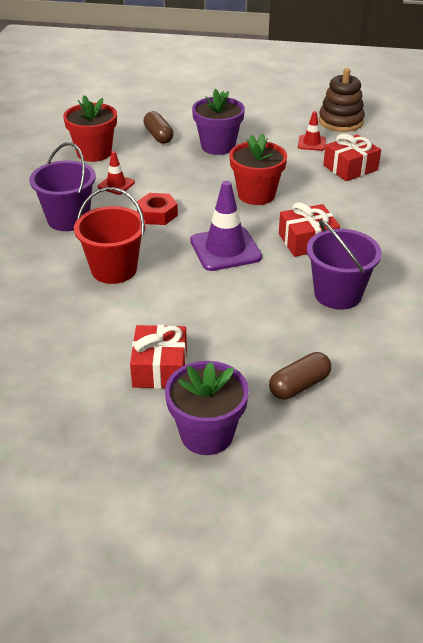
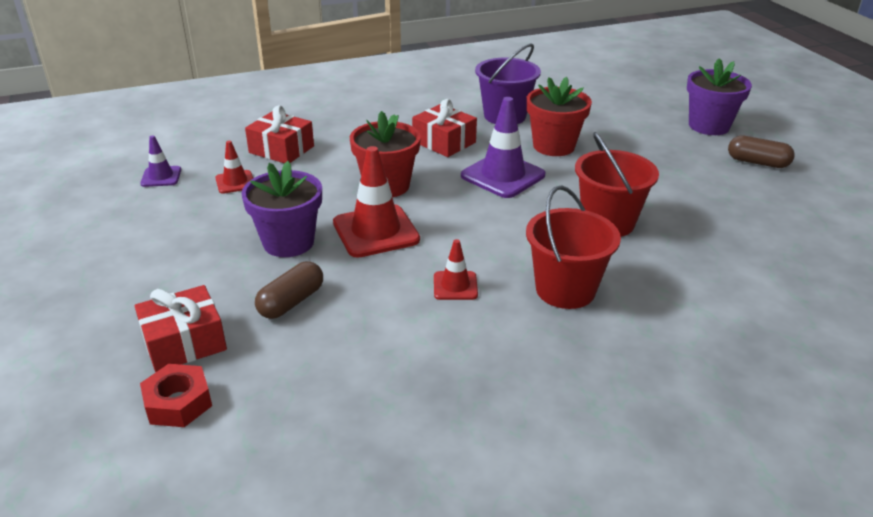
camera: 120 degrees left, 5 degrees down
(68, 219) = (565, 290): purple bucket -> red bucket
(94, 153) = (389, 343): red flower pot -> red flower pot (553, 146)
(157, 214) = (487, 232): red nut -> red nut (178, 403)
(160, 368) = (684, 159): red gift -> red gift (184, 342)
(201, 175) = (376, 231): none -> red traffic cone
(299, 385) = (621, 109): brown capsule -> brown capsule (757, 163)
(341, 121) = (161, 177): brown stacking toy -> purple traffic cone

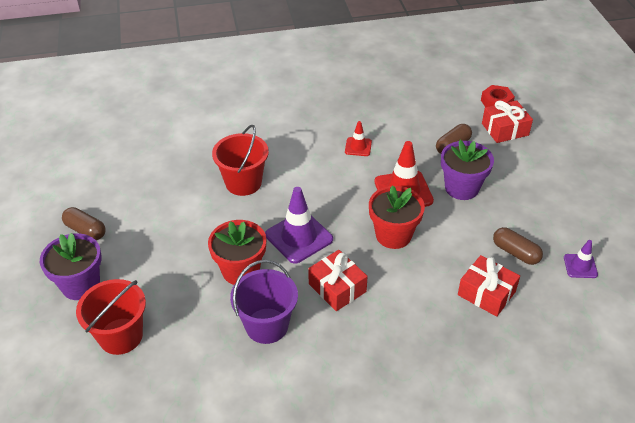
camera: 170 degrees left, 10 degrees up
(235, 182) = (515, 252): red traffic cone -> brown capsule
(565, 290) = (296, 138): red bucket -> red bucket (121, 336)

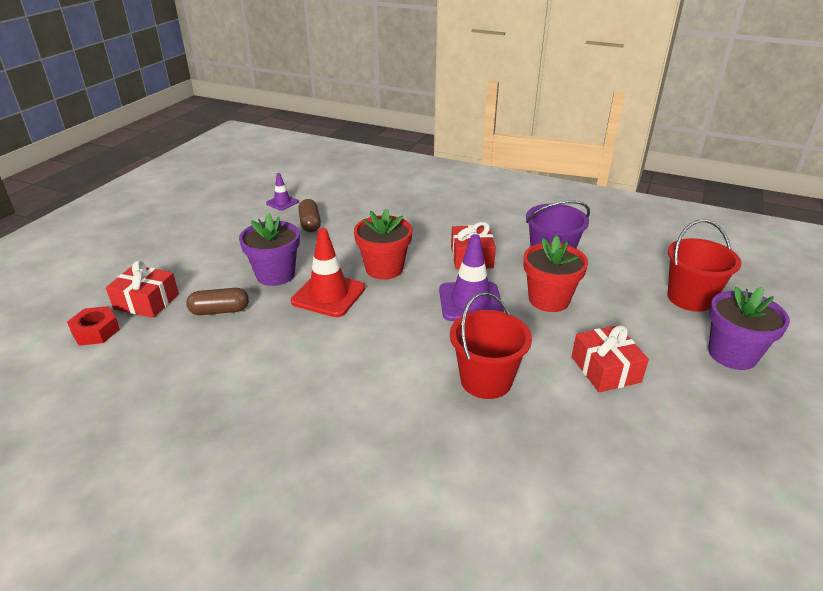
camera: 145 degrees left, 10 degrees down
(86, 230) = (724, 414): brown capsule -> none
(358, 147) = (311, 358): red traffic cone -> none
(486, 293) = (365, 215): red gift -> red gift (605, 369)

